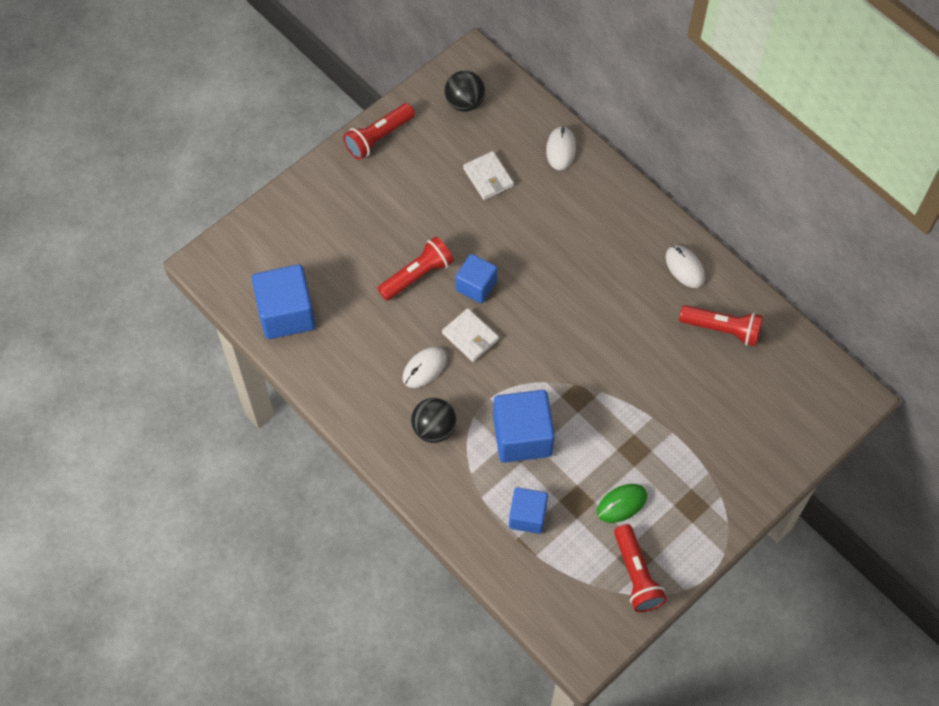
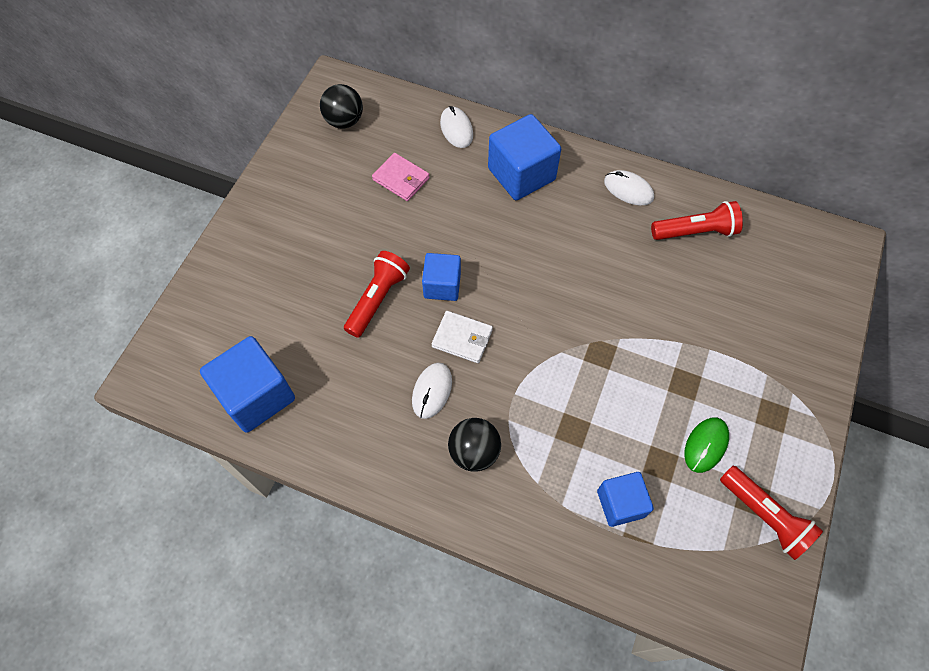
camera: 25 degrees left, 0 degrees up
(378, 137) = (274, 182): red flashlight -> none
(488, 177) = (401, 179): white wallet -> pink wallet
(522, 436) = (568, 419): blue cube -> blue cube (521, 174)

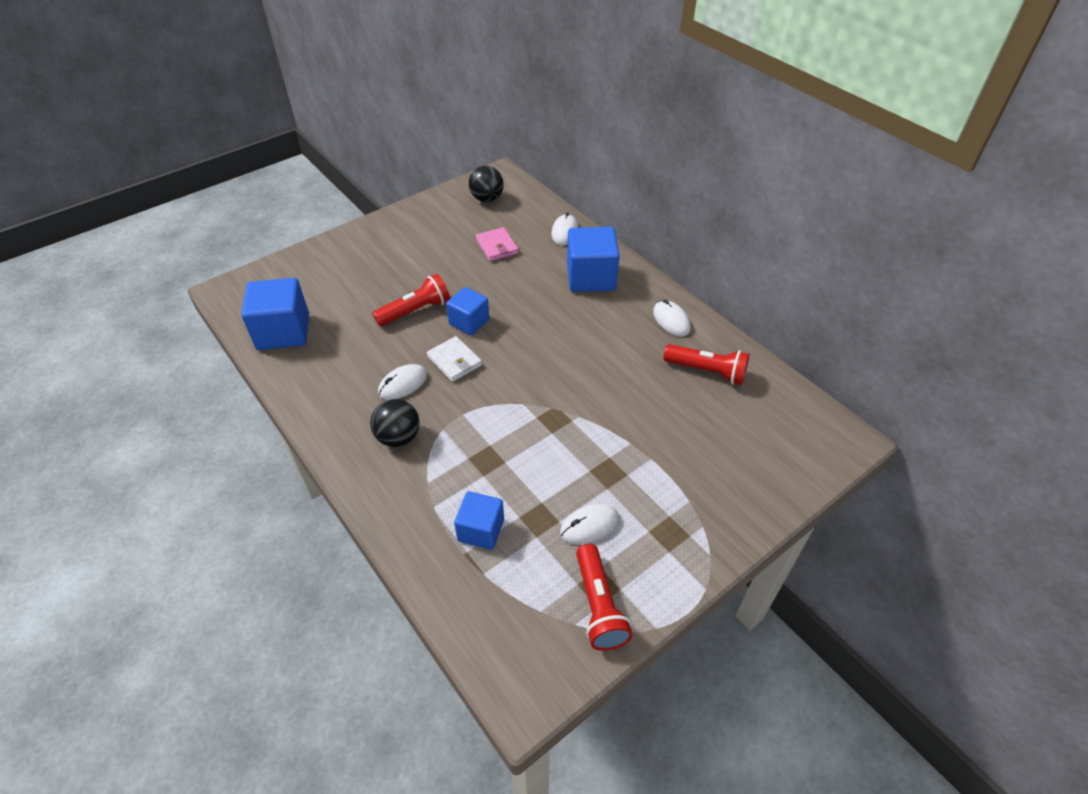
camera: 30 degrees right, 15 degrees down
(706, 445) = (589, 525): green mouse -> white mouse

